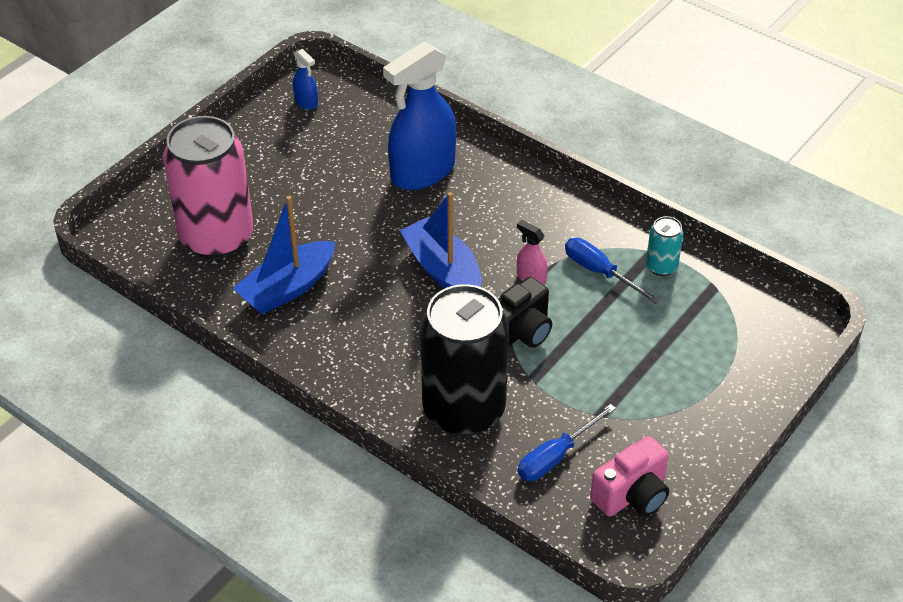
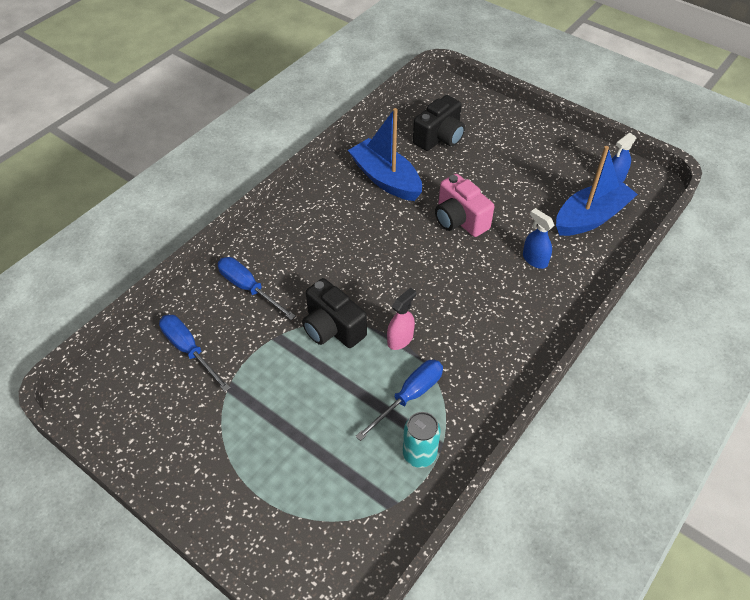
camera: 90 degrees right, 5 degrees up
(217, 237) = (439, 138): pink can -> black camera
(422, 172) = (534, 259): blue spray bottle -> blue spray bottle, size x0.43
(443, 270) = (408, 274): blue boat -> blue boat (591, 217)
(463, 410) = (248, 288): black can -> blue screwdriver
(632, 495) = (136, 405): pink camera -> pink camera (459, 220)

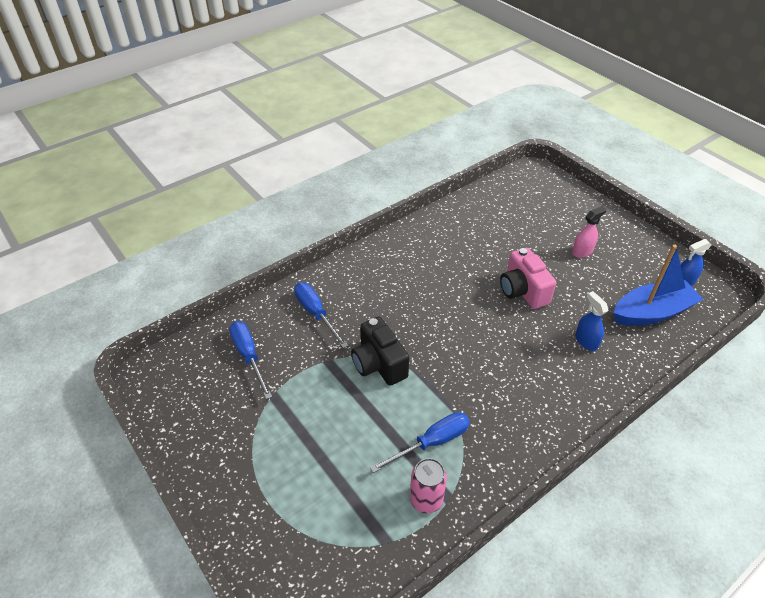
camera: 15 degrees right, 5 degrees down
(386, 179) = (464, 243): blue boat -> none
(400, 339) = (438, 387): pink spray bottle -> pink spray bottle (582, 251)
(419, 454) = (426, 499): turquoise can -> pink can
(439, 138) = (523, 216): black camera -> none

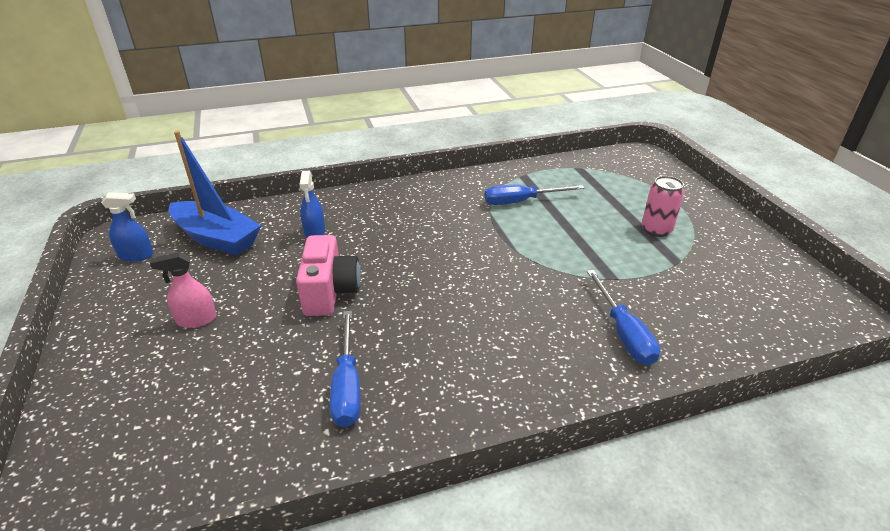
camera: 160 degrees left, 10 degrees down
(249, 356) = (714, 304): blue screwdriver -> blue screwdriver (347, 386)
(379, 364) = (551, 262): black camera -> none
(426, 499) = (540, 178): pink can -> pink can (656, 230)
(652, 312) = (216, 238): blue boat -> blue boat turned 150 degrees counterclockwise

